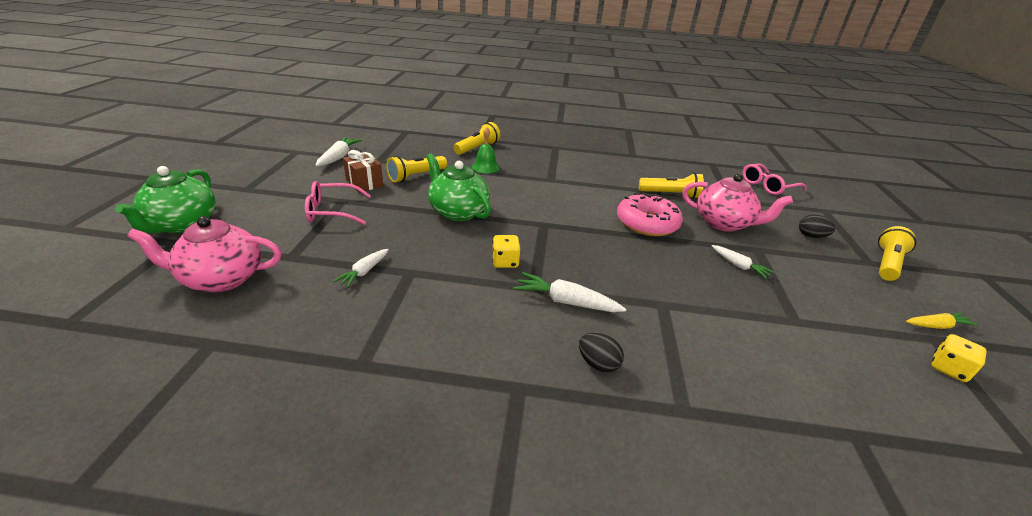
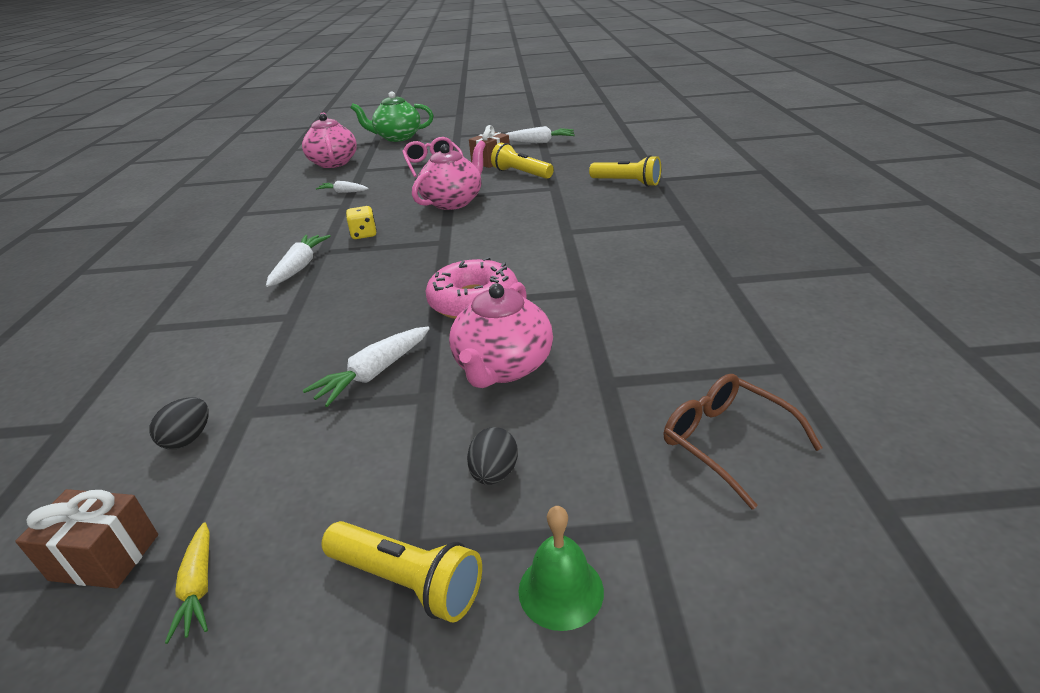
camera: 85 degrees right, 0 degrees up
(458, 212) = (453, 202): green teapot -> pink teapot
(485, 167) = (572, 195): green bell -> green bell (560, 590)
(598, 364) = (213, 288): black egg -> black egg (188, 439)
(671, 195) = (582, 318): yellow flashlight -> none
(738, 266) = (374, 373): white carrot -> white carrot, size x1.53
(768, 186) = (726, 442): pink glasses -> brown glasses
(948, 369) = (105, 557): yellow dice -> brown gift

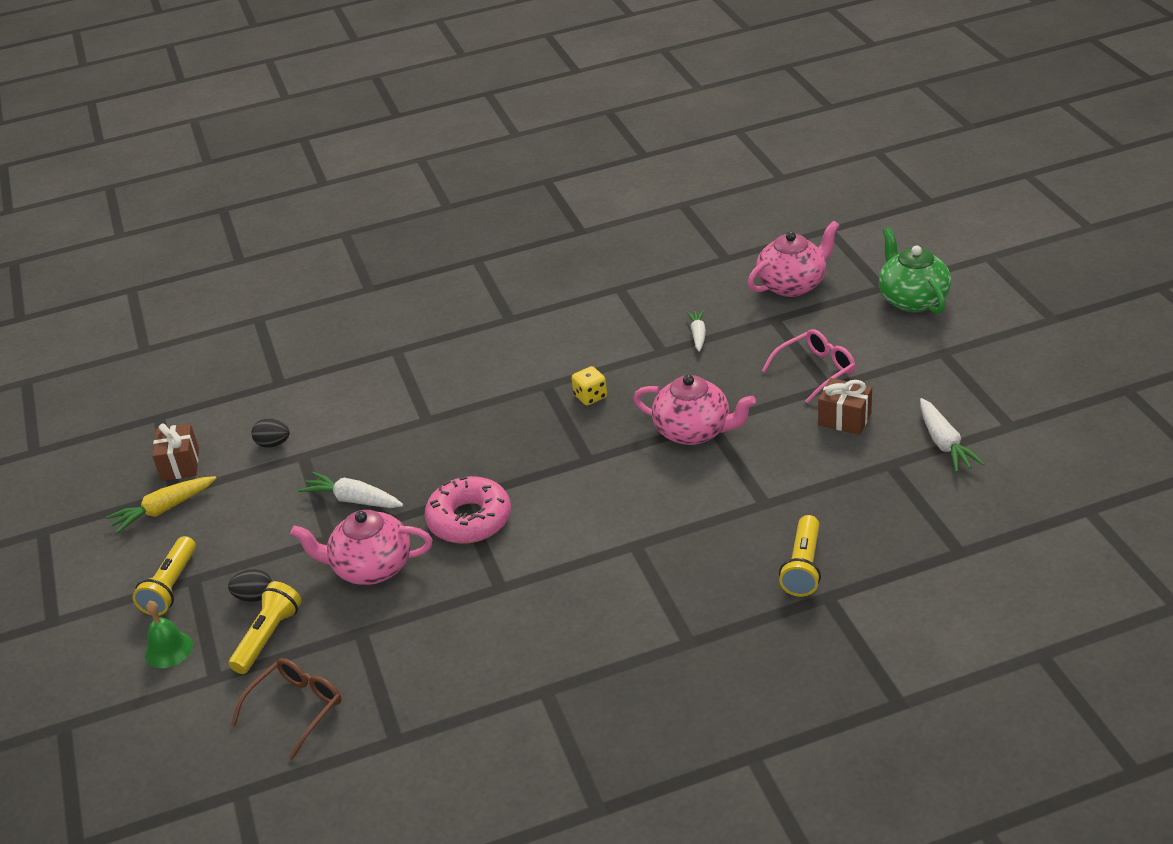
camera: 75 degrees right, 5 degrees up
(198, 587) = (164, 509): yellow carrot -> yellow carrot, size x1.53
(300, 267) = (511, 385): white carrot -> none
(521, 173) = (805, 460): yellow flashlight -> yellow flashlight (268, 637)

